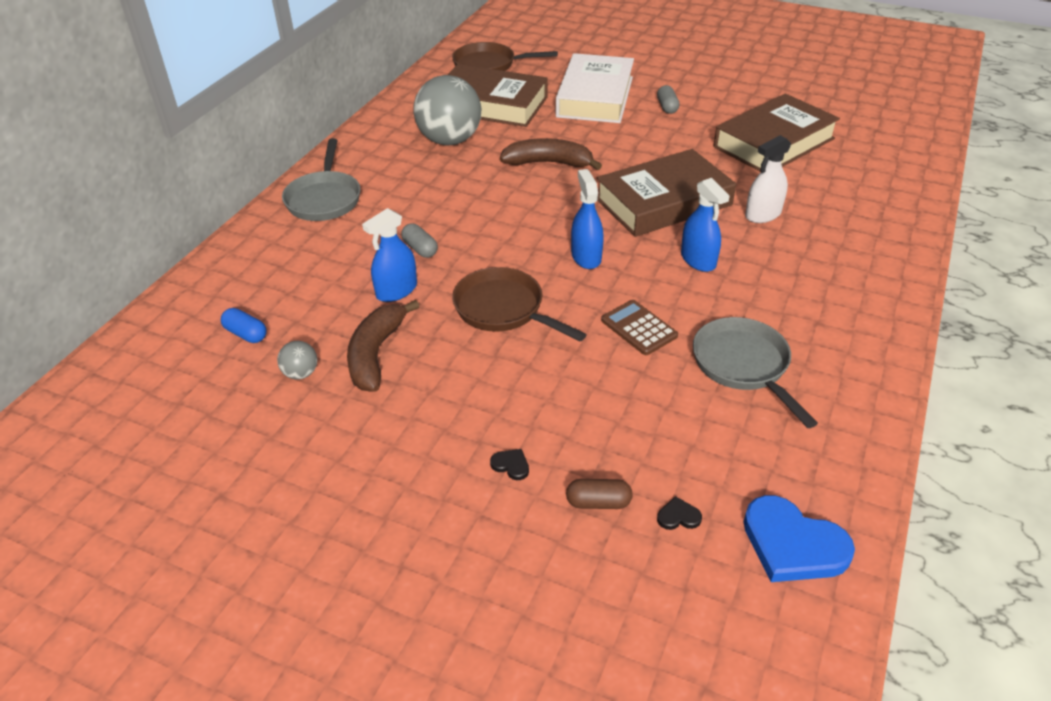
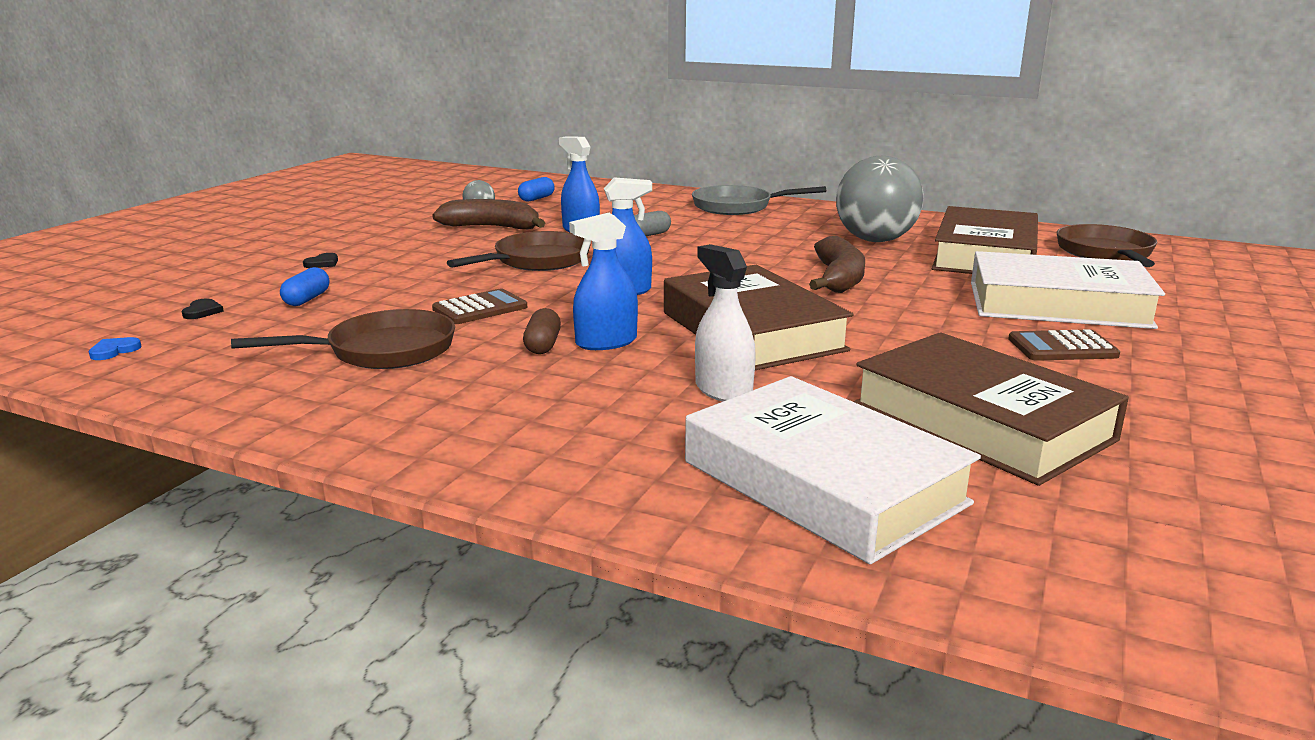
camera: 90 degrees right, 20 degrees down
(598, 502) = (251, 287): brown capsule -> brown capsule (543, 345)
(631, 445) = (307, 299): none -> blue capsule
(667, 107) = (1062, 347): grey capsule -> brown calculator
(744, 366) = (382, 351): grey pan -> brown pan
(793, 544) = (114, 351): blue heart -> blue heart, size x0.42
(858, 190) = (822, 482): none -> white book

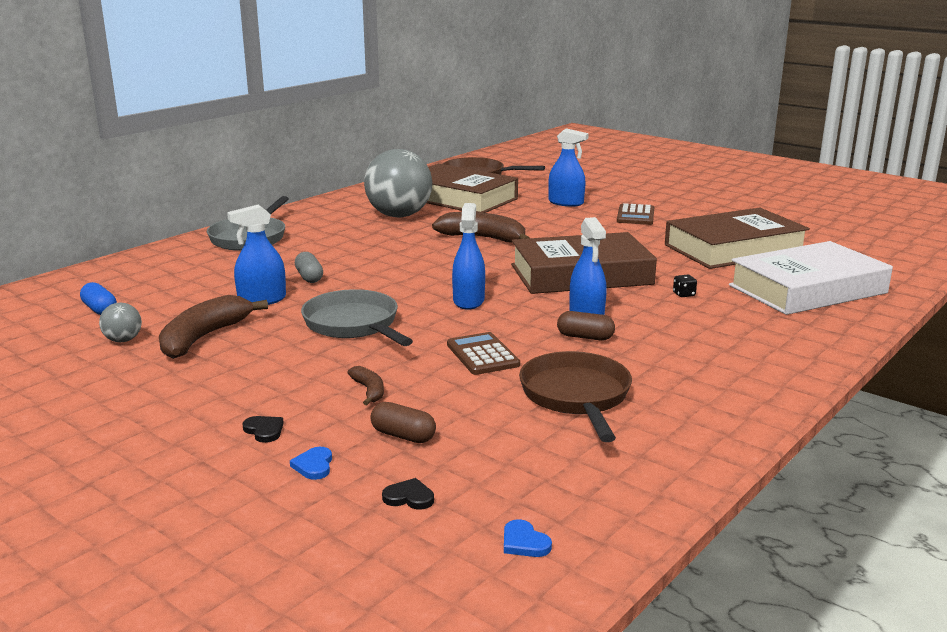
camera: 75 degrees left, 0 degrees up
(262, 282) = (314, 465): none -> blue heart
(307, 299) = (403, 436): blue capsule -> brown capsule
(394, 281) = (369, 391): none -> brown banana
(537, 261) = (354, 325): brown pan -> grey pan
(723, 390) = (684, 294): white spray bottle -> black dice
(1058, 304) = (566, 203): white book -> blue spray bottle

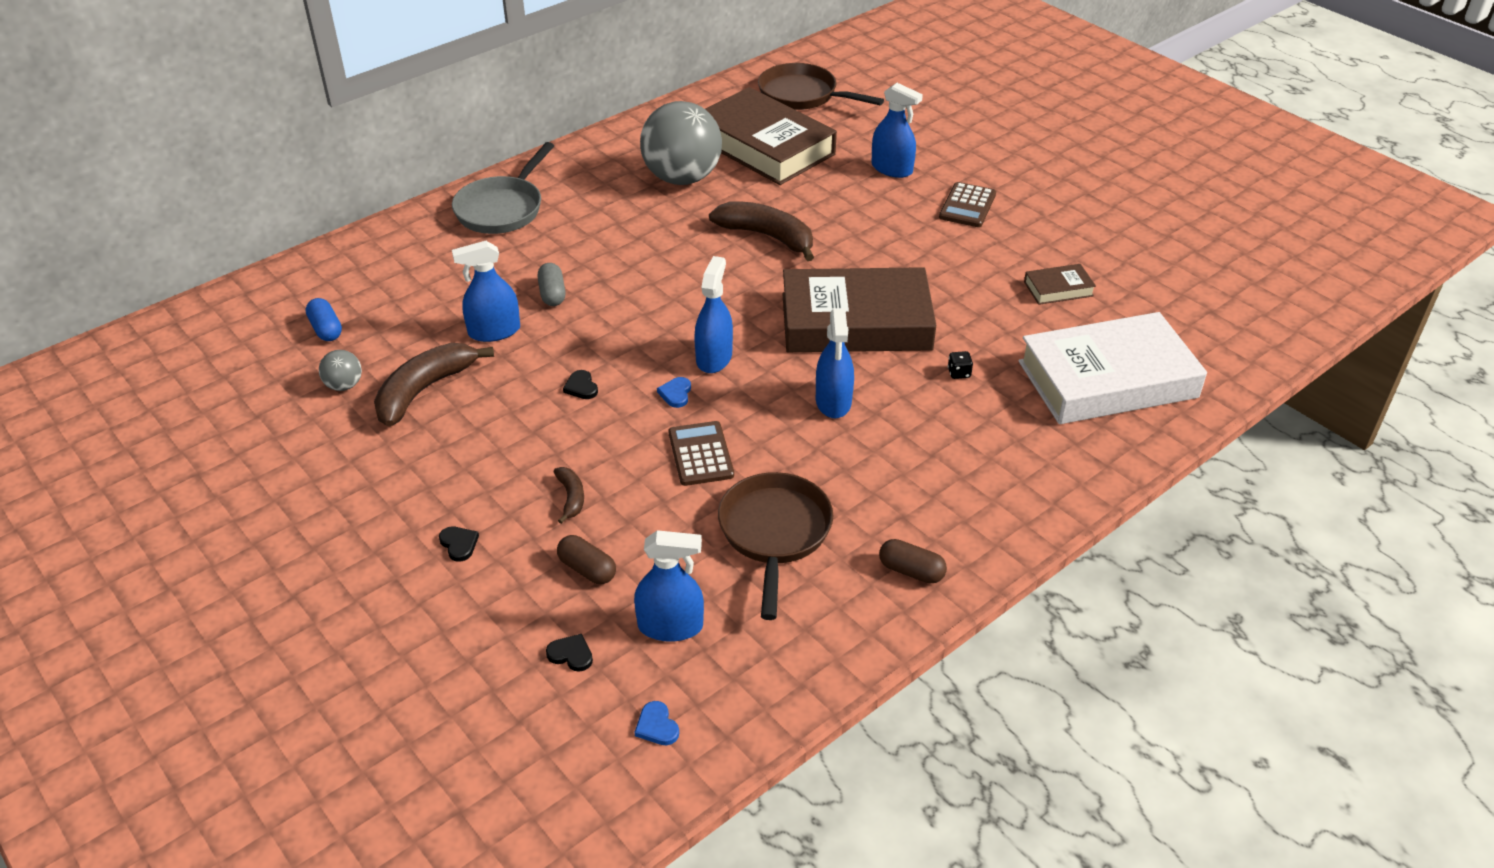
camera: 10 degrees right, 20 degrees up
(314, 465) = (495, 600): blue heart -> blue heart (676, 394)
(354, 325) = (581, 387): grey pan -> black heart
(504, 467) = (670, 626): none -> blue spray bottle
(585, 337) = (819, 437): brown capsule -> brown capsule (911, 571)
(734, 248) = (1058, 289): brown book -> brown book, size x0.42

